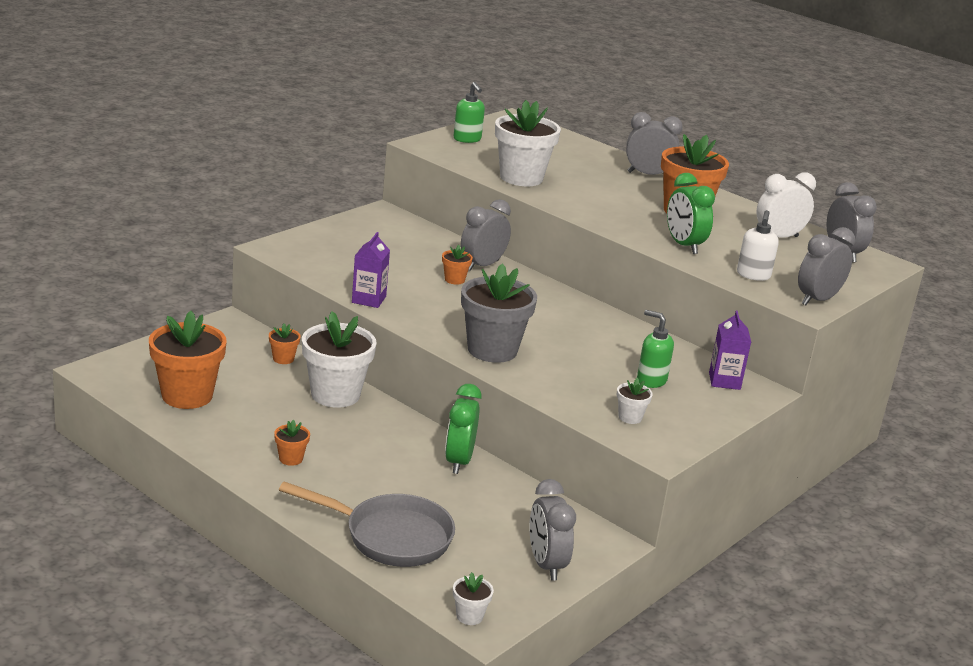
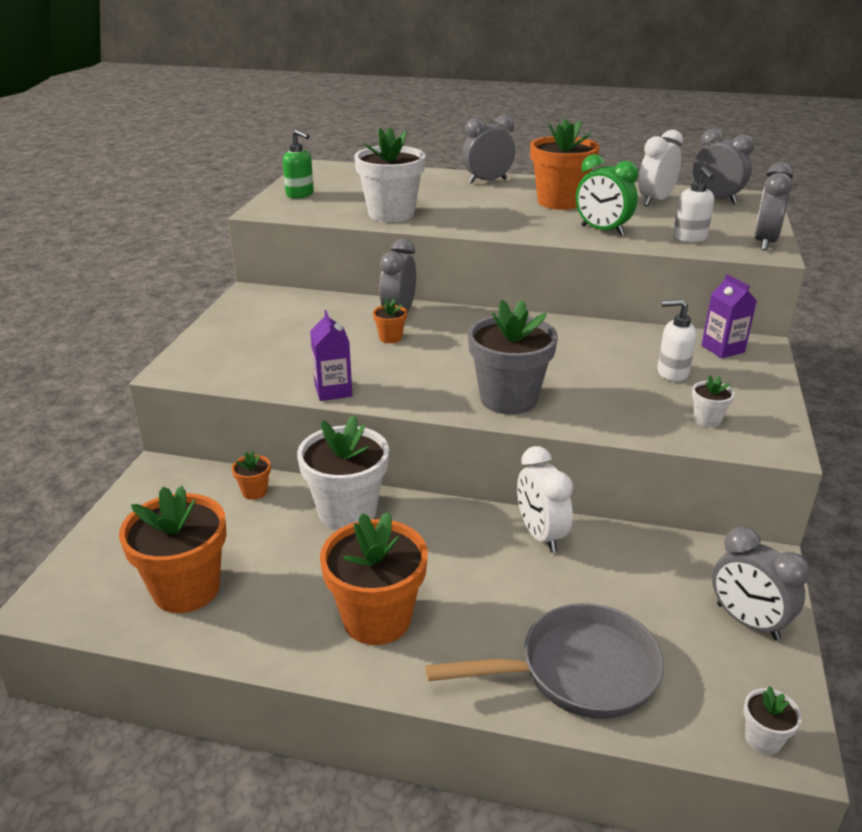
camera: 25 degrees left, 5 degrees up
(291, 459) = (377, 619): orange flower pot -> orange flower pot, size x2.25
(459, 461) = (540, 535): green clock -> white clock
(651, 380) = (672, 373): green soap dispenser -> white soap dispenser

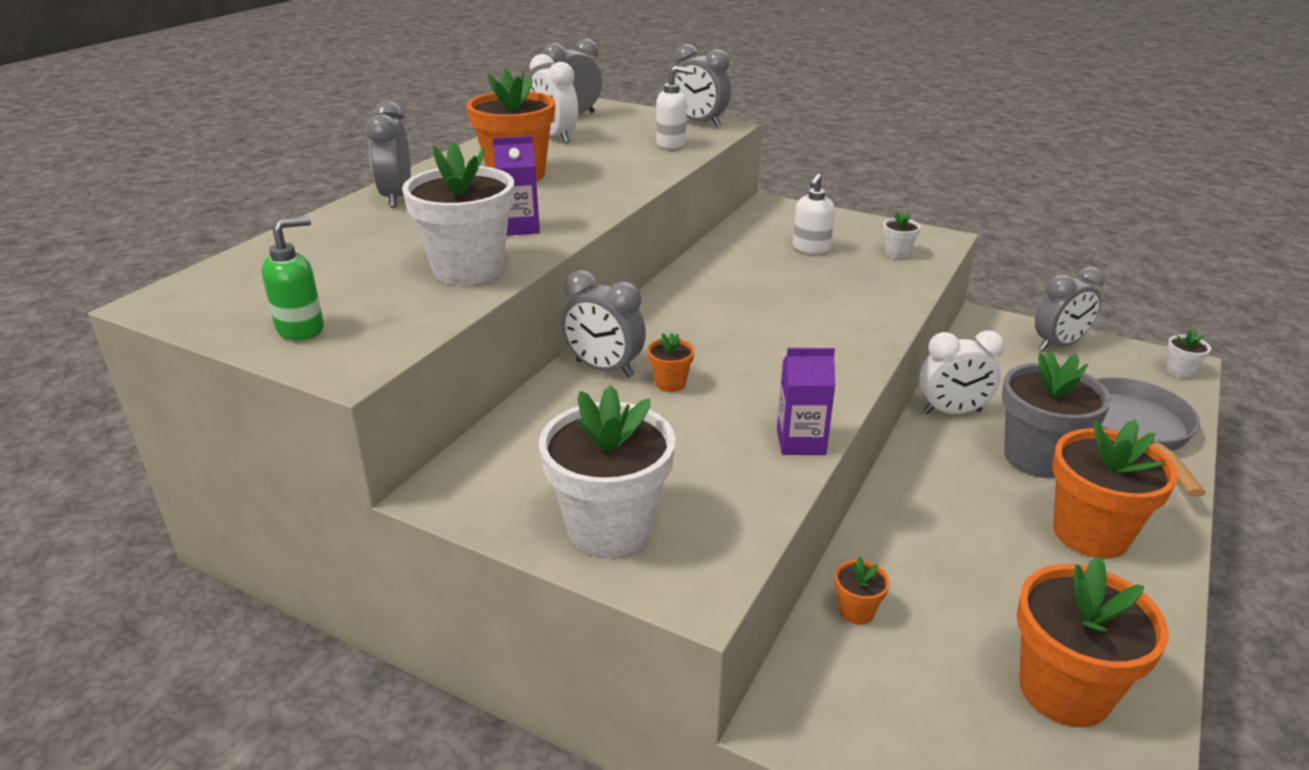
camera: 75 degrees left, 0 degrees up
(347, 511) = (906, 532): white flower pot -> white flower pot (610, 527)
(508, 399) = (844, 333): grey flower pot -> grey flower pot (1037, 458)
(602, 230) = (624, 172): green clock -> none
(722, 349) = (771, 219): purple carton -> purple carton (519, 227)

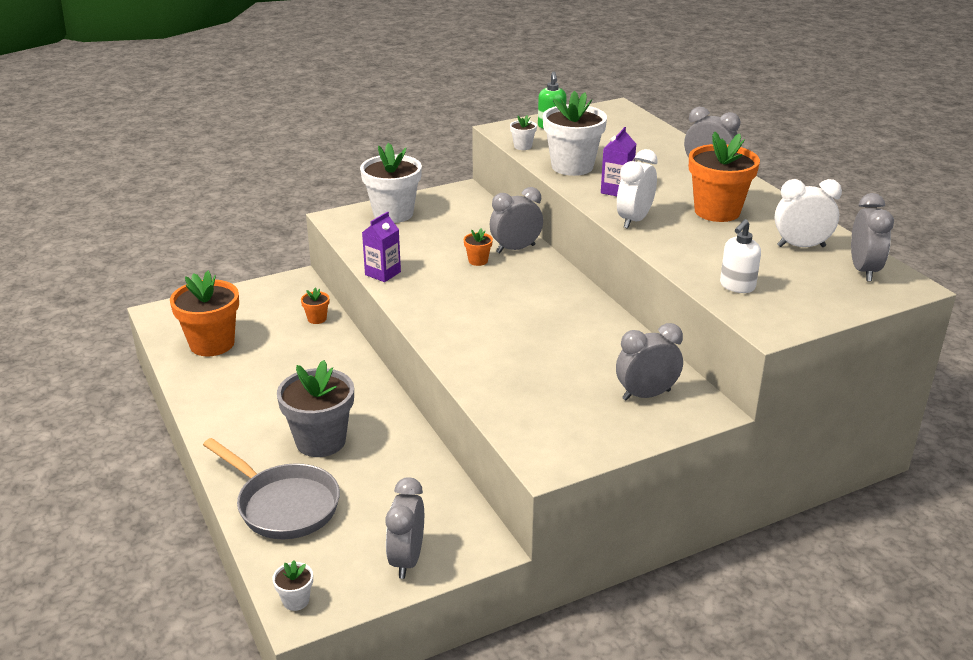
camera: 125 degrees right, 0 degrees up
(699, 123) = (790, 321): grey clock -> grey clock (646, 395)
(811, 248) = (595, 385): white soap dispenser -> none
(897, 253) = (543, 422): white flower pot -> white flower pot (523, 146)
(952, 412) = (400, 438): white clock -> white clock (634, 220)
(1090, 534) = (253, 414): orange flower pot -> none

